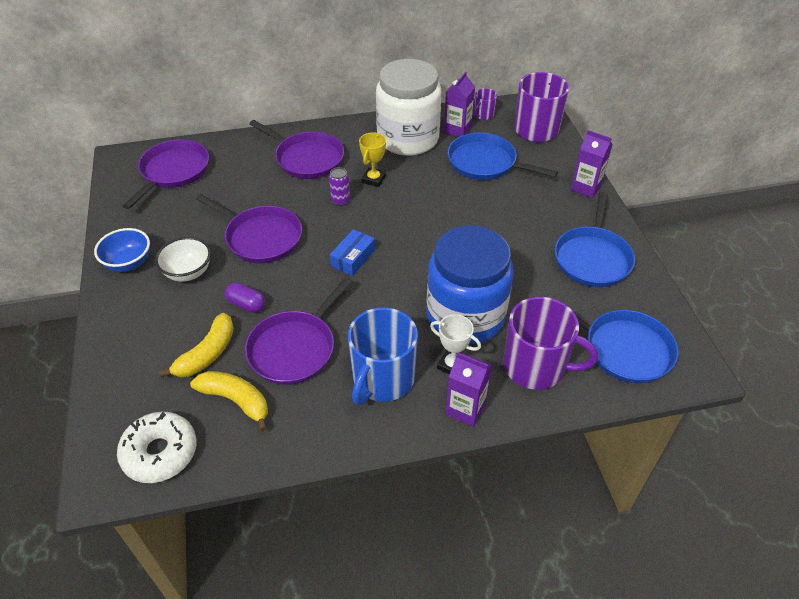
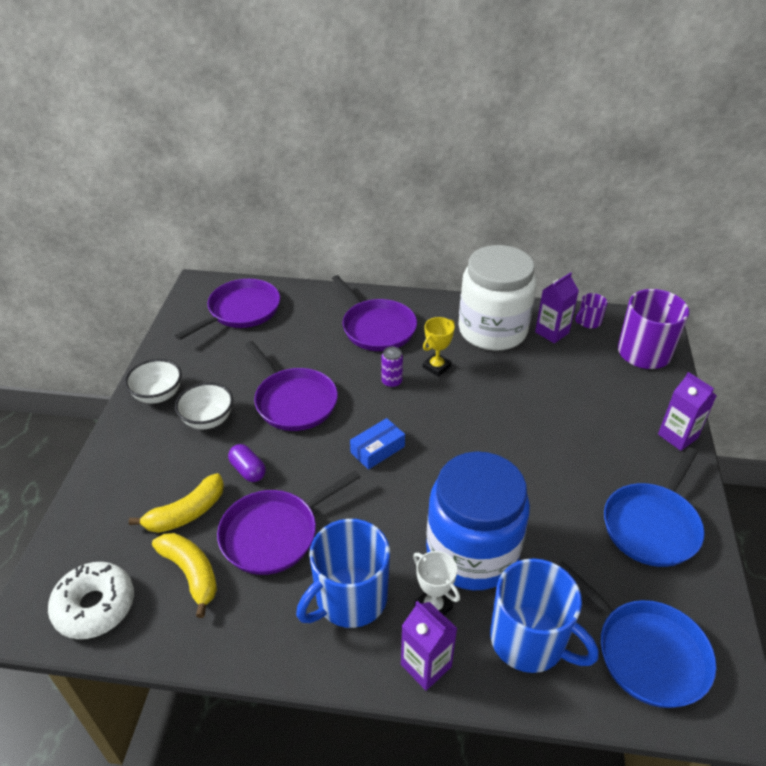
camera: 20 degrees right, 5 degrees down
(129, 263) = (158, 395): blue bowl -> white bowl
(485, 163) = (568, 378): blue pan -> none
(536, 366) = (529, 640): purple mug -> blue mug

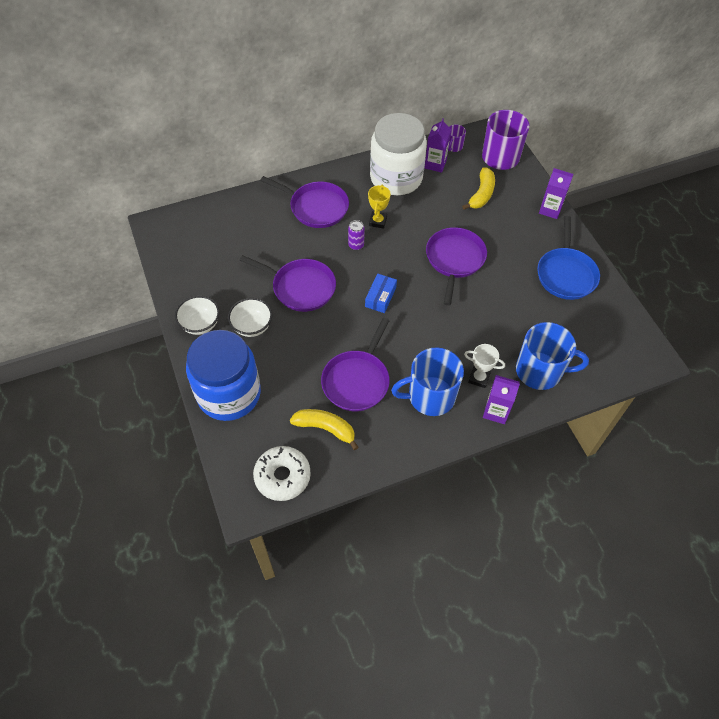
camera: 30 degrees left, 15 degrees up
(186, 513) = (291, 394): yellow banana -> yellow banana (481, 194)
(241, 311) = (206, 233): purple pan -> purple pan (454, 259)
(248, 470) = (308, 348): purple capsule -> none
(349, 599) = (430, 396): blue mug -> blue mug turned 60 degrees clockwise
(472, 552) = (479, 336): blue jar -> blue jar (229, 394)
(647, 653) = (600, 348): blue pan -> none

